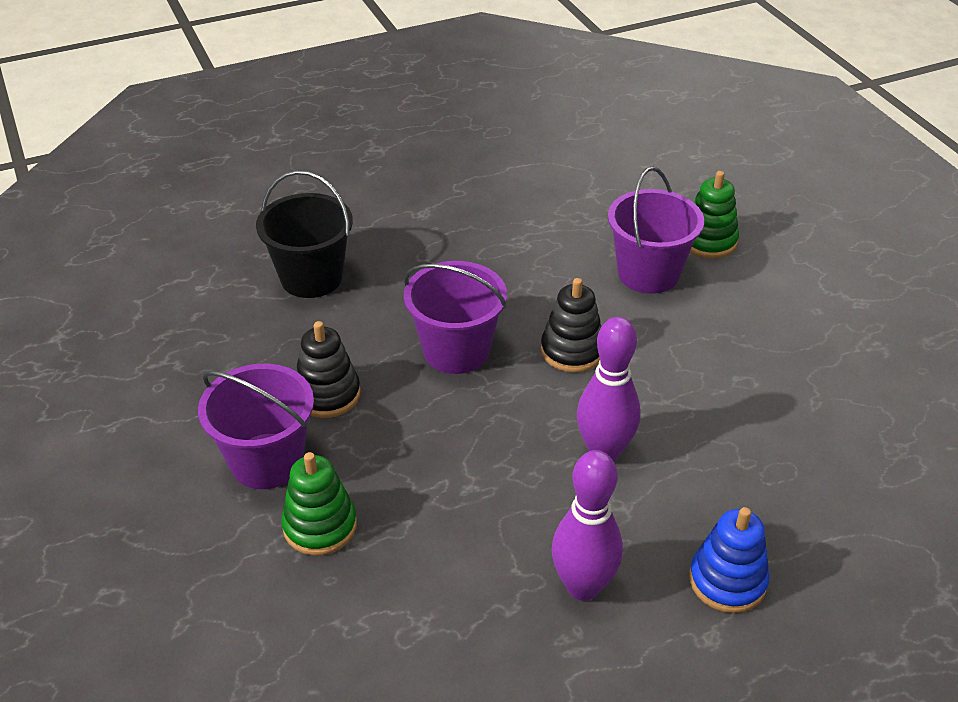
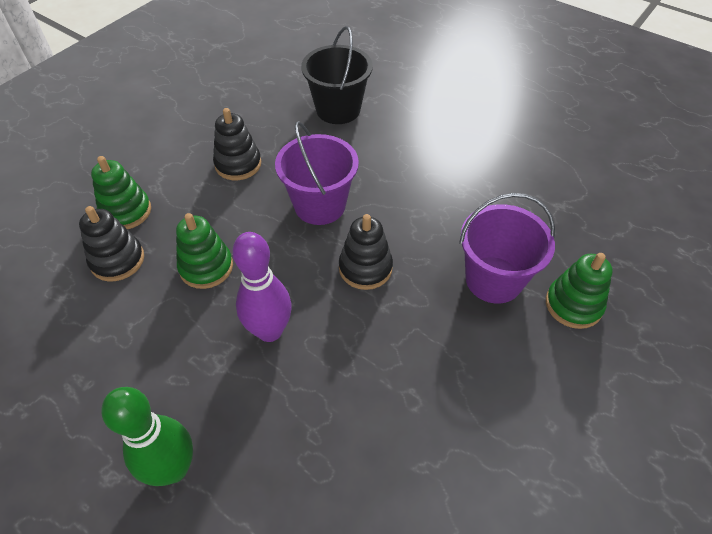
camera: 60 degrees right, 10 degrees up
(267, 461) = (167, 165): purple bucket -> none
(401, 556) = (117, 260): none -> black stacking toy
(476, 476) = (206, 267): none -> green stacking toy
(583, 586) = (130, 371): purple bowling pin -> none
(727, 581) = (173, 468): blue stacking toy -> green bowling pin

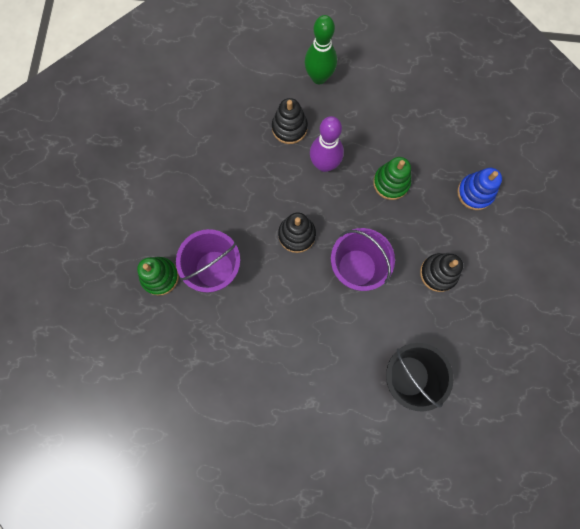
camera: 150 degrees right, 25 degrees up
(117, 260) = (446, 158): black stacking toy -> black stacking toy (289, 128)
(126, 211) = (475, 193): green stacking toy -> blue stacking toy

